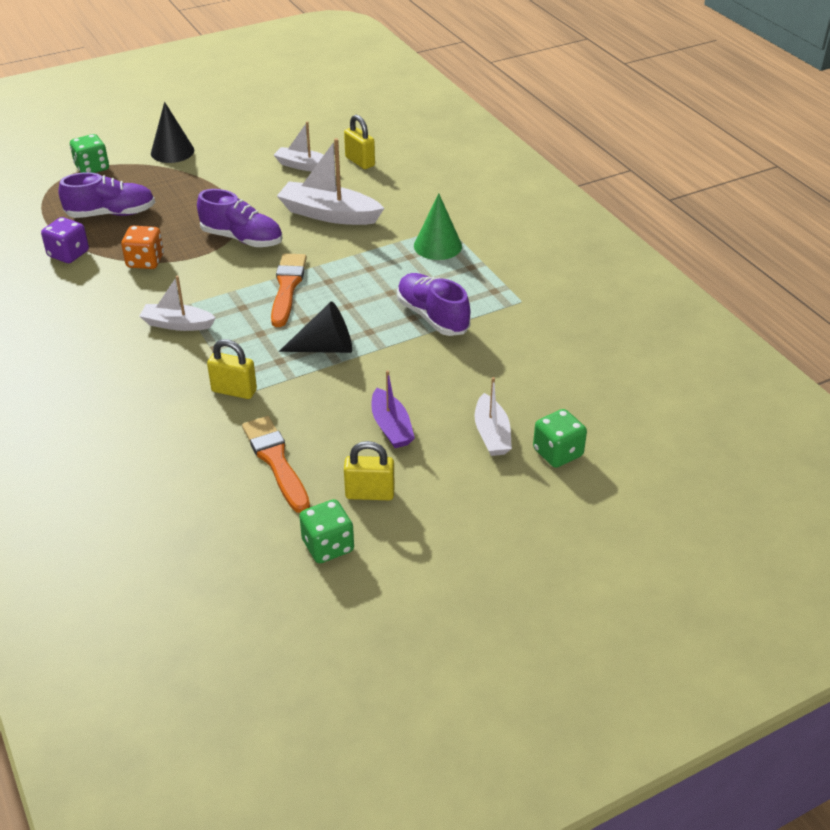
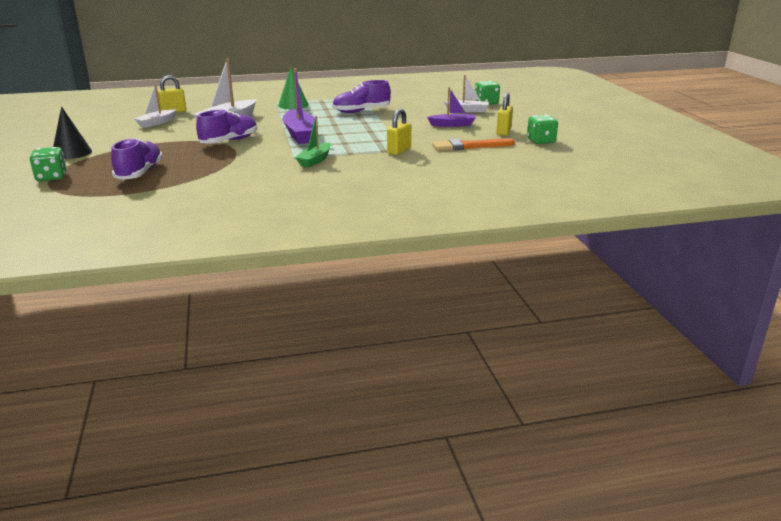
camera: 75 degrees left, 15 degrees down
(68, 254) = (182, 187): purple dice -> none
(145, 261) = (224, 165): orange dice -> none
(177, 324) = (315, 160): white boat -> green boat
(287, 287) = (300, 134): orange brush -> purple boat
(325, 348) = (372, 131): black cone -> none

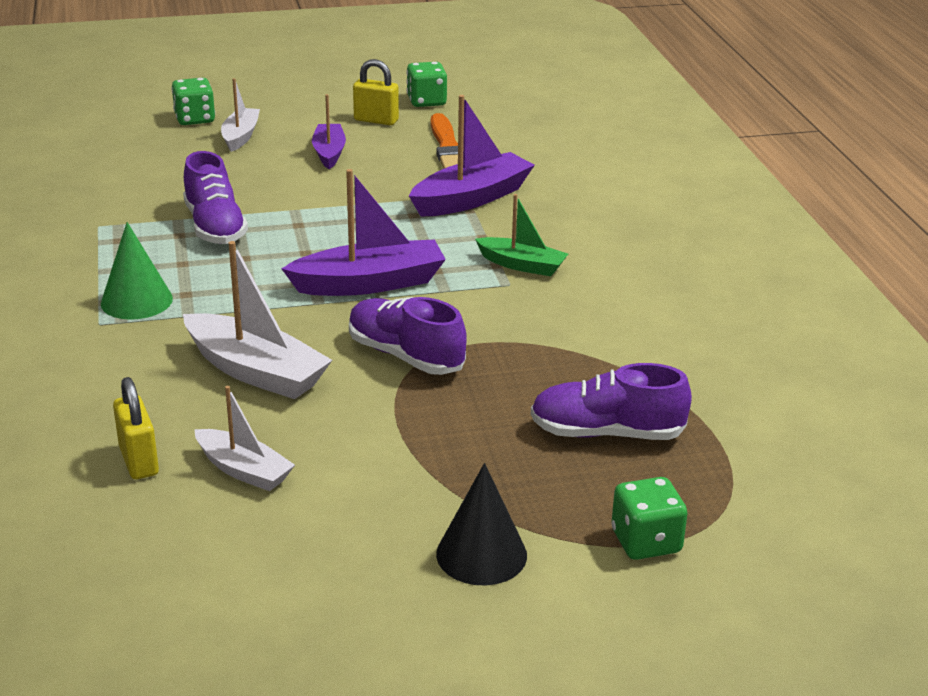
camera: 90 degrees left, 5 degrees up
(399, 151) = (472, 198): yellow padlock -> purple boat

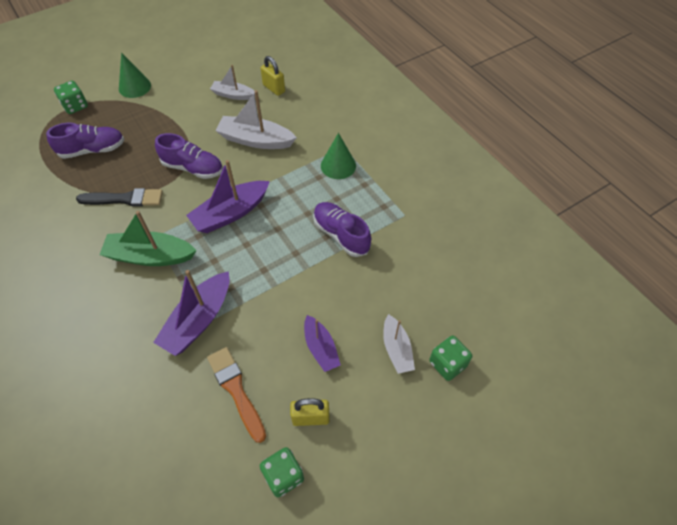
camera: 160 degrees right, 25 degrees up
(481, 554) = (134, 87): black cone -> green cone
(522, 265) = (150, 256): green boat -> green boat, size x1.62
(550, 340) = (124, 199): none -> black brush

